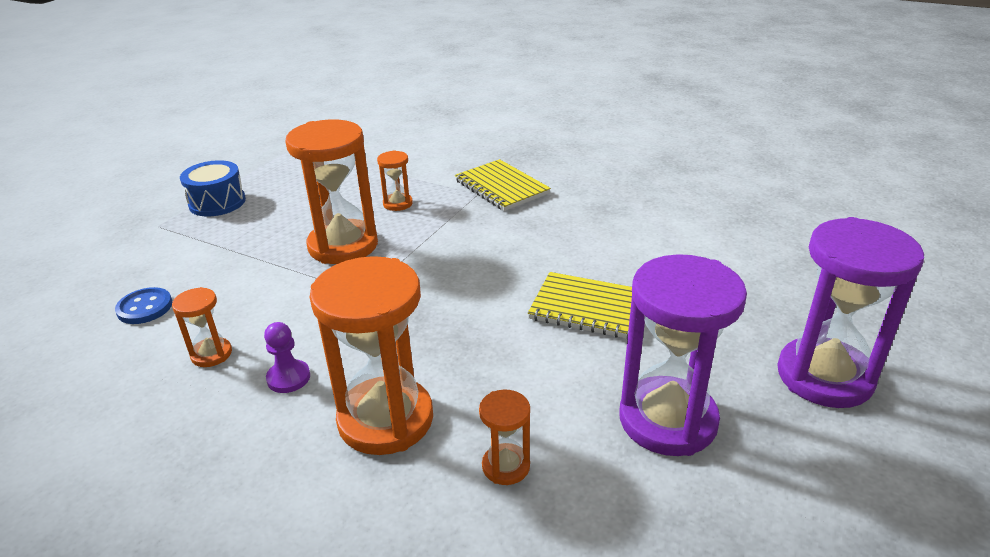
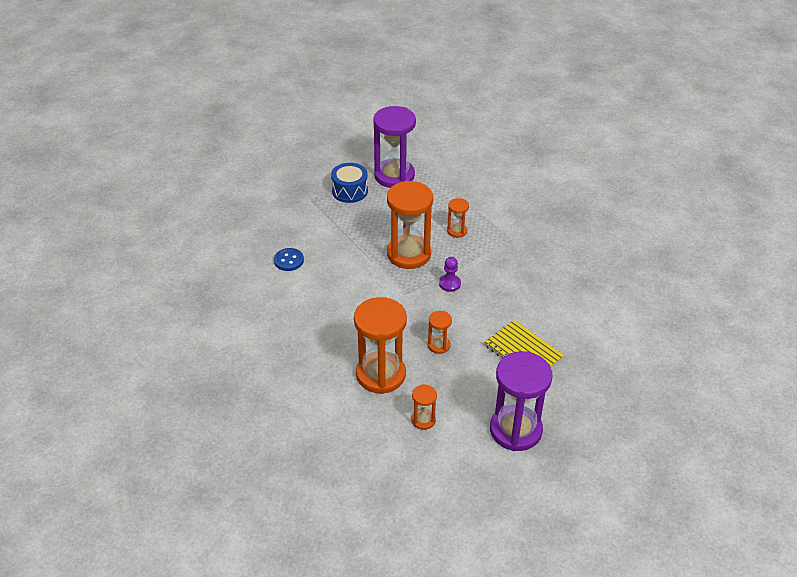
camera: 25 degrees right, 10 degrees up
(211, 354) = (313, 304): orange hourglass -> orange hourglass (439, 345)
(288, 378) = (345, 333): purple pawn -> purple pawn (449, 284)
(501, 187) = (530, 240): yellow notebook -> none
(824, 376) = (618, 442): purple hourglass -> purple hourglass (394, 176)

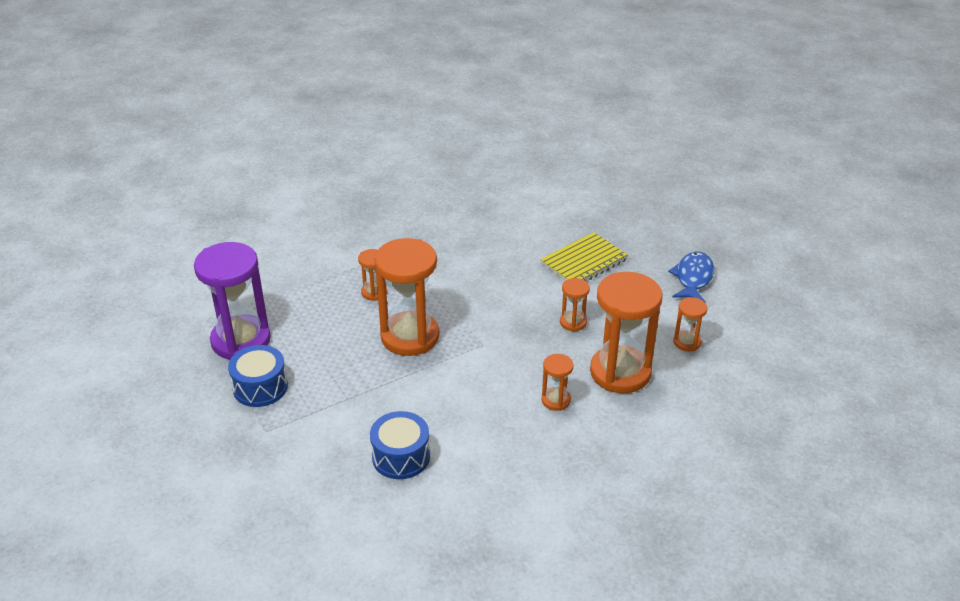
camera: 85 degrees left, 5 degrees down
(289, 260) = (401, 457): blue button -> blue drum
(346, 336) = (556, 400): none -> orange hourglass
(449, 284) = (470, 306): purple pawn -> none
(515, 430) = (693, 278): purple hourglass -> blue fish

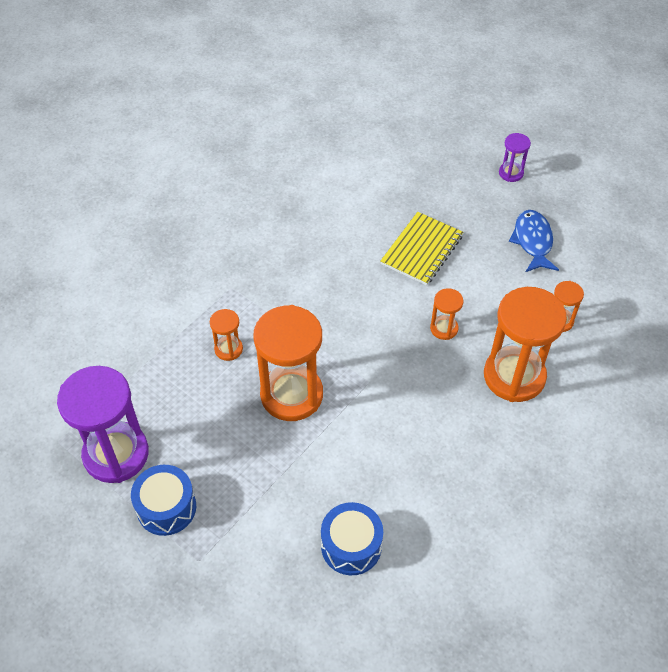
camera: 20 degrees left, 15 degrees up
(556, 400) = (469, 428): orange hourglass -> none
(699, 224) = (511, 173): none -> purple hourglass

